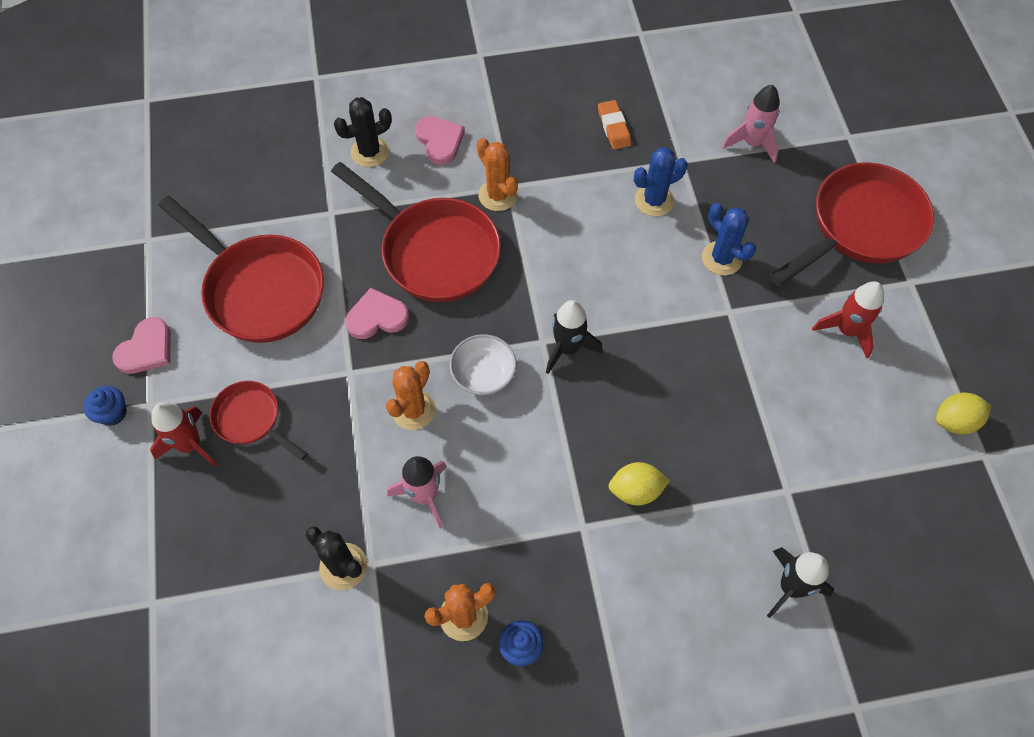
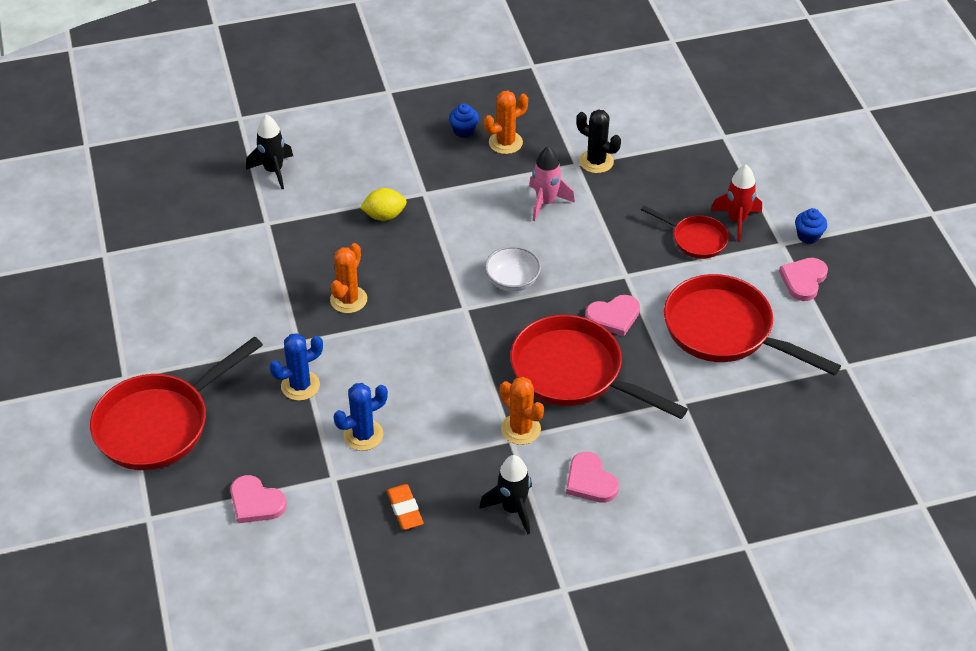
camera: 175 degrees right, 15 degrees down
(370, 152) = (661, 463): black cactus -> none
(413, 410) = (566, 253): orange cactus -> orange cactus (348, 300)
(567, 348) = (442, 304): black rocket -> black rocket (513, 509)
(722, 258) = (300, 386): blue cactus -> blue cactus turned 75 degrees counterclockwise
(752, 143) = (256, 502): pink rocket -> pink heart
(846, 330) = (195, 334): red rocket -> none
(954, 421) = (120, 274): yellow lemon -> none

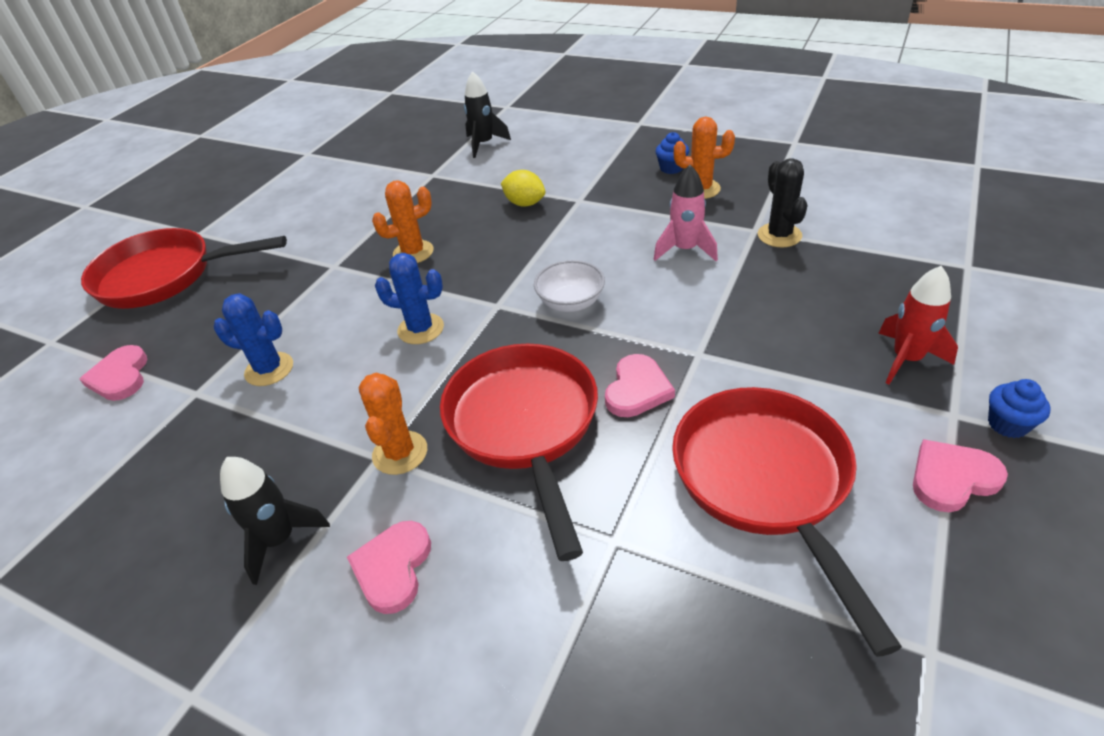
camera: 45 degrees right, 5 degrees down
(300, 386) = (286, 300): blue cactus -> blue cactus (421, 329)
(405, 509) = (198, 465): orange eraser -> none
(613, 316) = (637, 389): pink heart -> pink heart turned 90 degrees counterclockwise
(695, 239) = (827, 355): red pan -> none

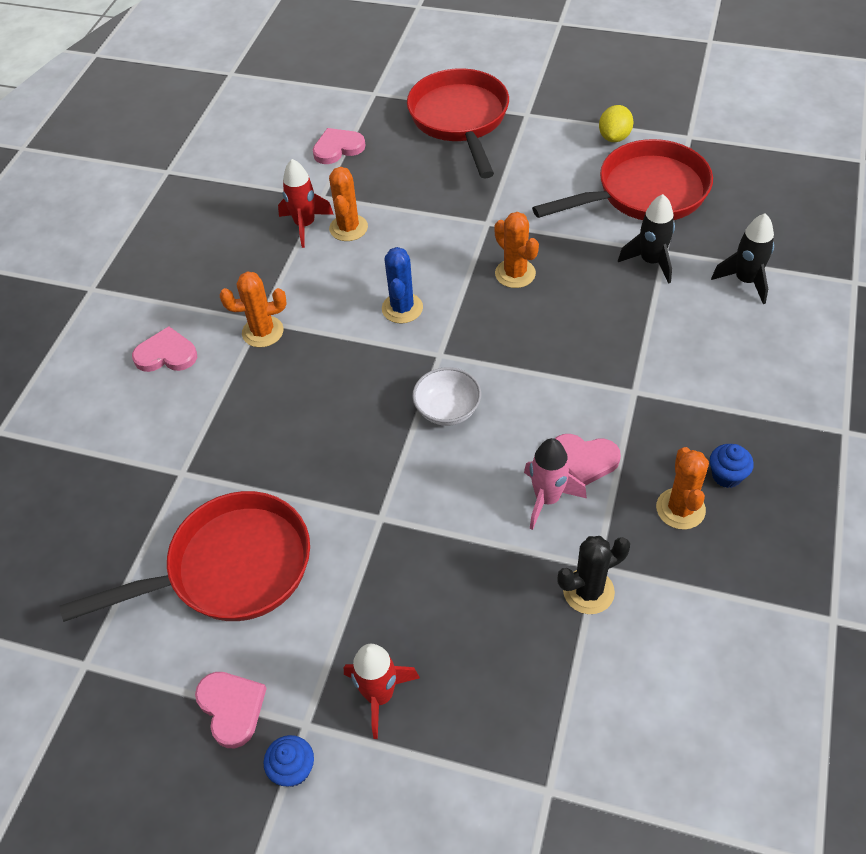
camera: 80 degrees right, 10 degrees up
(236, 409) = (305, 225): none -> red rocket
(269, 369) = (348, 228): blue cactus -> orange cactus
(280, 539) = (190, 290): black rocket -> black rocket (651, 262)
(525, 203) = (618, 344): yellow lemon -> yellow lemon (614, 137)
(525, 426) = (289, 402): red pan -> red pan (644, 193)
(637, 389) = (332, 473): pink heart -> pink heart (583, 460)

